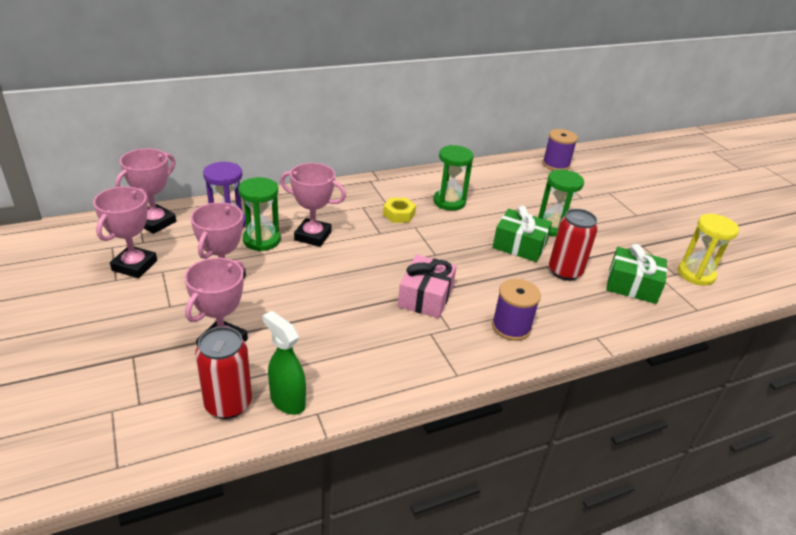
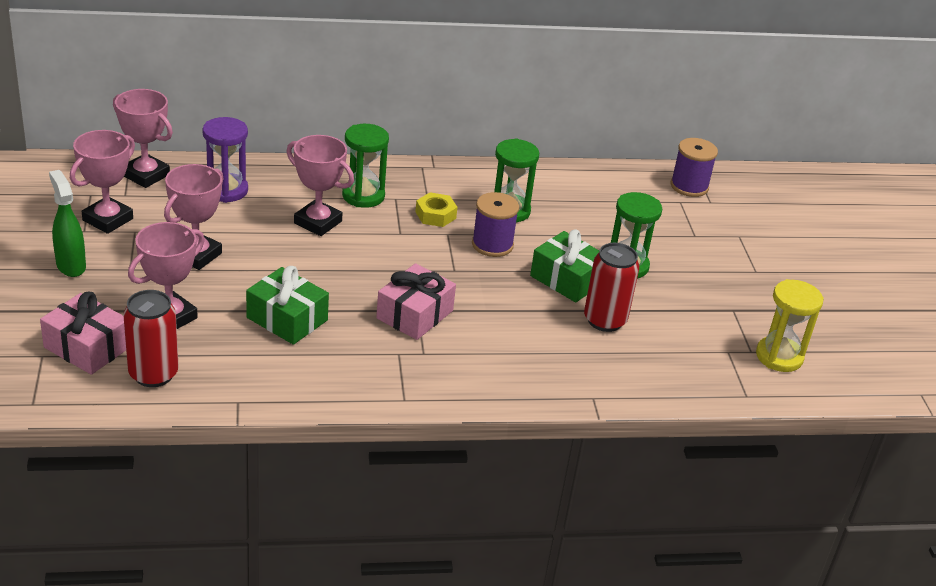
camera: 15 degrees right, 0 degrees up
(154, 391) = (87, 347): none -> pink gift
(155, 222) = (146, 175): pink trophy -> pink trophy turned 75 degrees clockwise
(261, 240) = (256, 216): green hourglass -> green hourglass (363, 196)
(287, 401) = (212, 384): green spray bottle -> green spray bottle (71, 266)
(511, 327) = (496, 366): purple spool -> purple spool (492, 244)
(632, 285) = (681, 352): green gift -> green gift (287, 319)

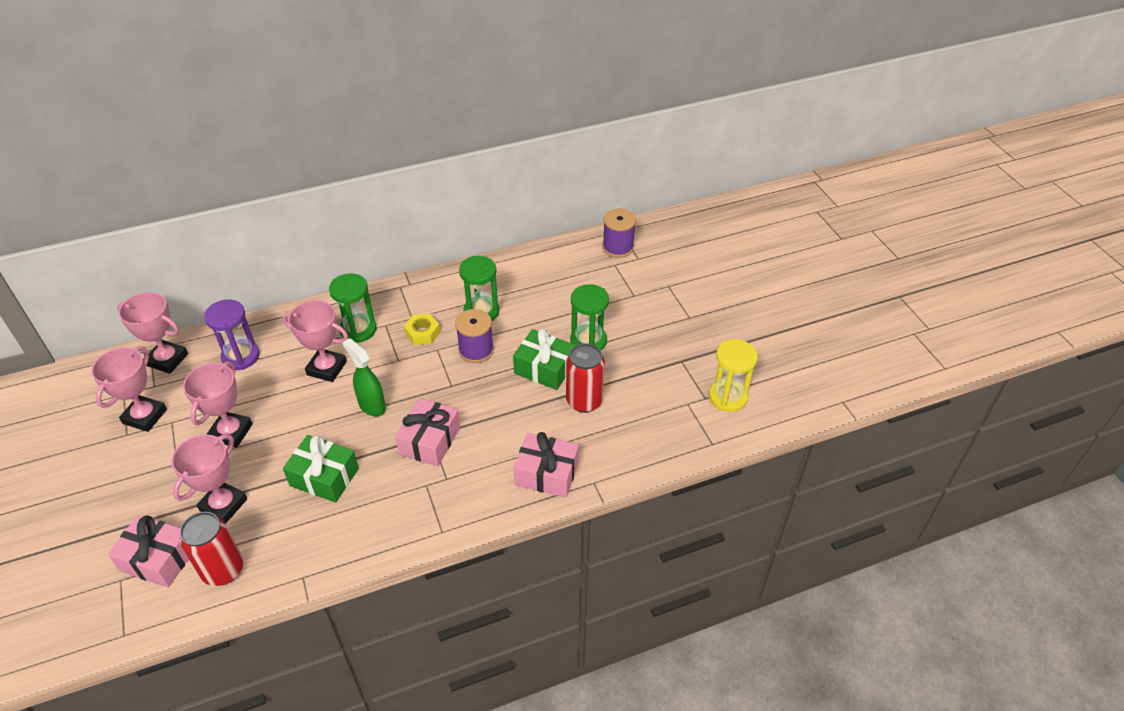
camera: 10 degrees left, 10 degrees up
(71, 266) = (123, 475): green spray bottle -> green spray bottle (372, 405)
(540, 376) = (546, 473): none -> pink gift

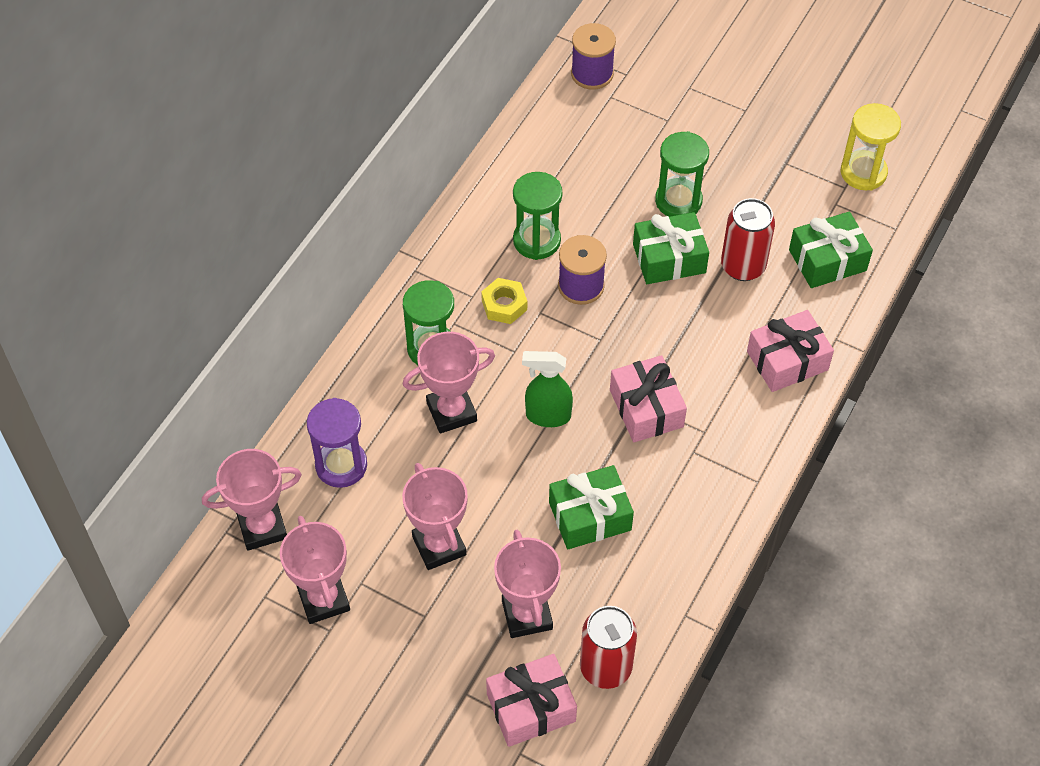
camera: 40 degrees left, 10 degrees up
(643, 432) = (827, 260): none -> green gift

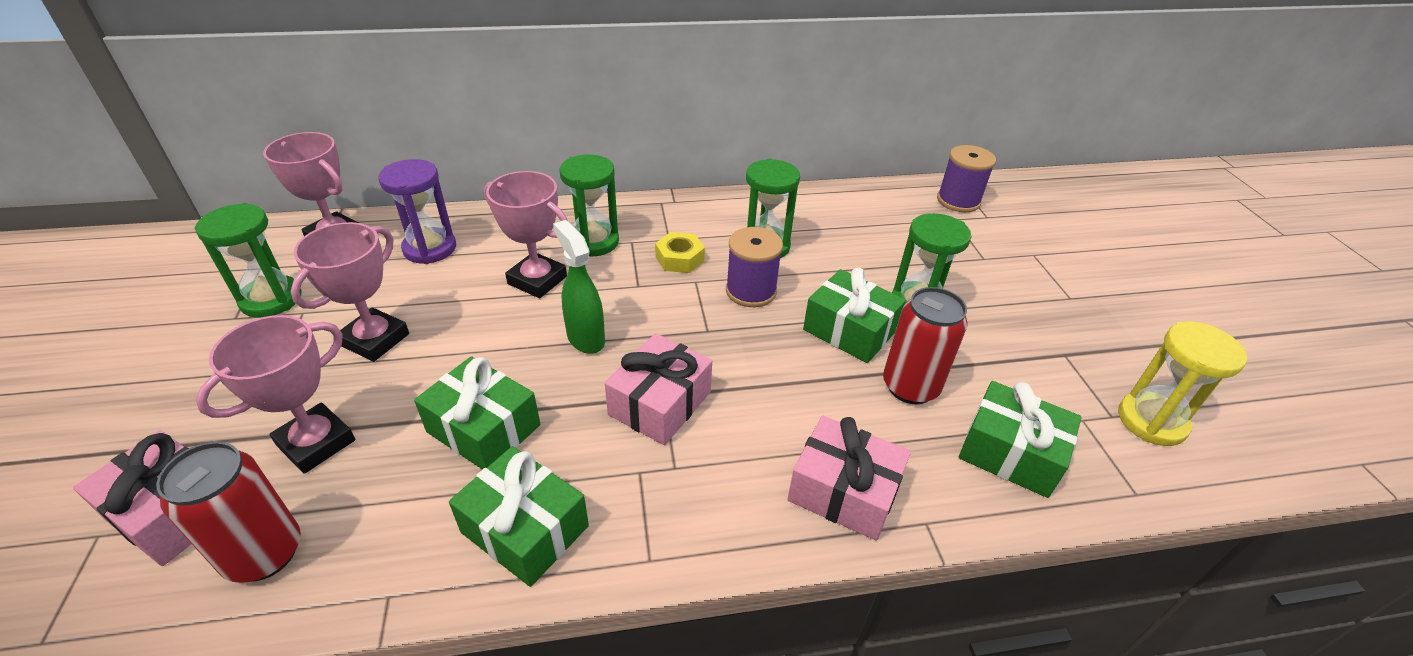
camera: 50 degrees right, 15 degrees down
(323, 599) = (271, 299): pink trophy -> green hourglass
(690, 530) = (525, 529): none -> green gift

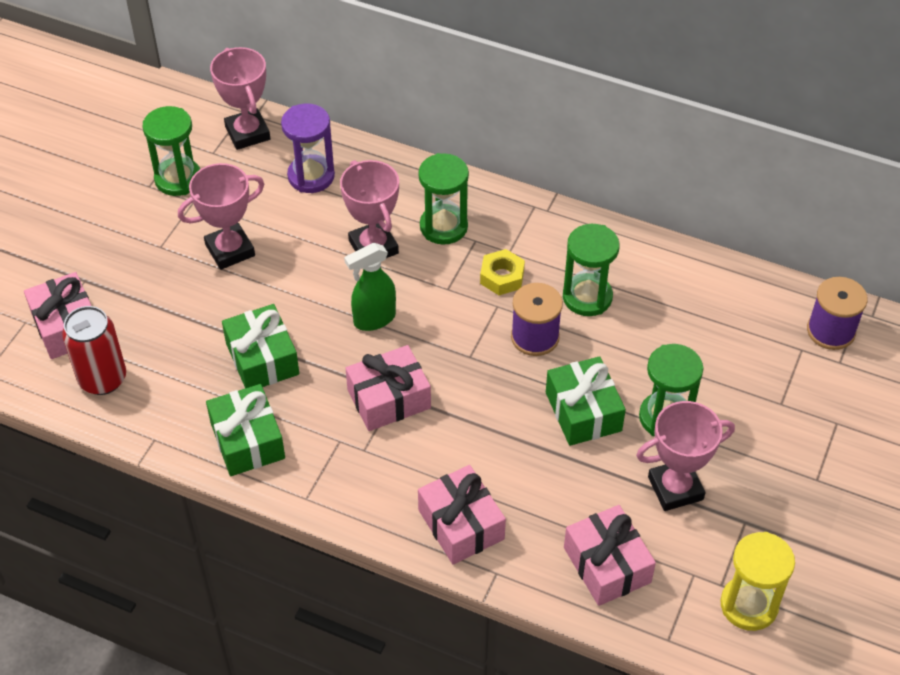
camera: 35 degrees right, 10 degrees up
(316, 443) = (158, 318): pink trophy -> pink trophy (675, 488)
(585, 338) = (374, 319): green spray bottle -> green spray bottle turned 120 degrees counterclockwise
(910, 387) = (584, 480): red can -> none
(1010, 453) = (607, 565): green gift -> pink gift

